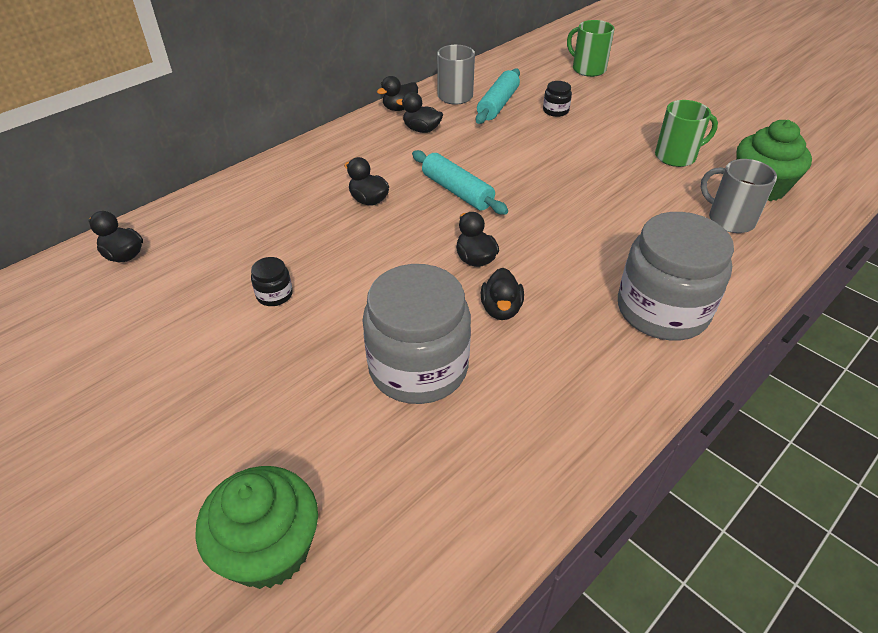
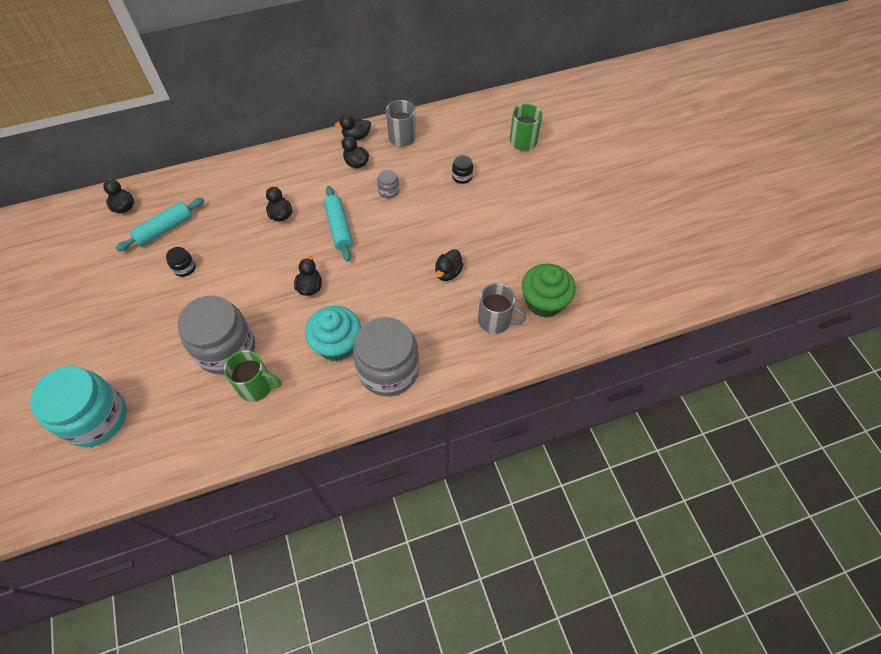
camera: 25 degrees right, 15 degrees up
(269, 549) = (96, 418): green cupcake -> turquoise jar
(485, 143) = (388, 191): none -> grey jar
(498, 104) = (426, 156): turquoise rolling pin -> turquoise rolling pin (164, 229)
(501, 309) = (297, 329): black duck -> black duck (448, 272)
(569, 306) = (337, 344): none -> turquoise cupcake
(676, 156) = (510, 252): green mug -> green mug (257, 386)
(729, 219) = (495, 320): grey mug -> grey mug turned 135 degrees clockwise

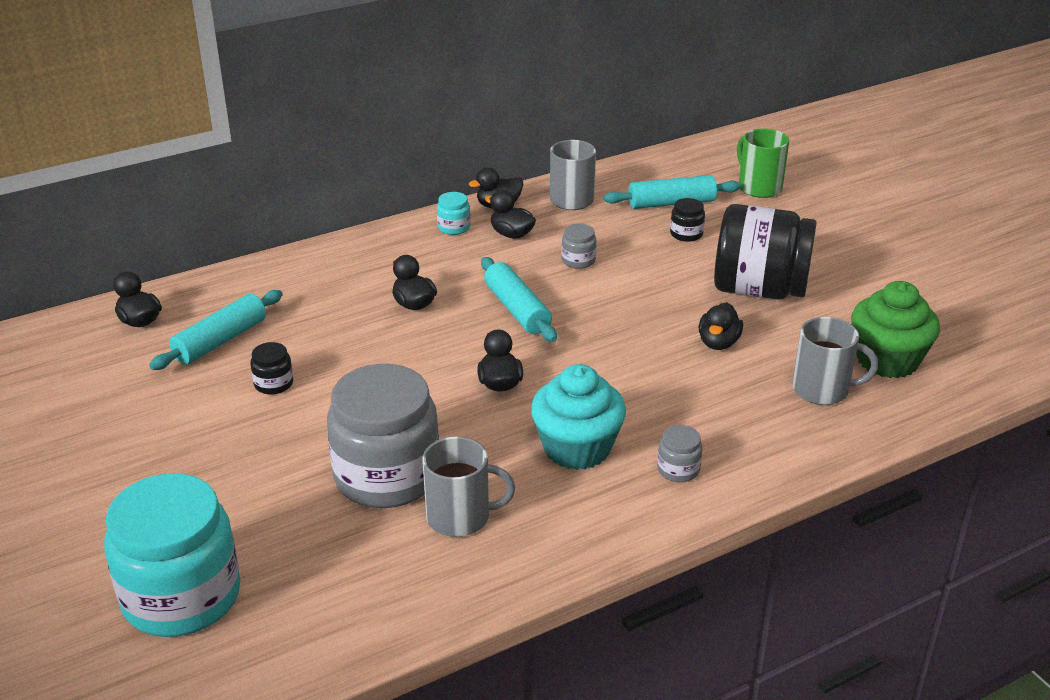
camera: 10 degrees left, 25 degrees down
(257, 386) = (460, 517): green mug -> grey mug
(324, 152) = (454, 227): none -> turquoise jar
(388, 370) = (678, 469): grey jar -> grey jar, size x0.41
(462, 148) = (671, 203): none -> turquoise rolling pin
(489, 231) = (759, 290): none -> black jar

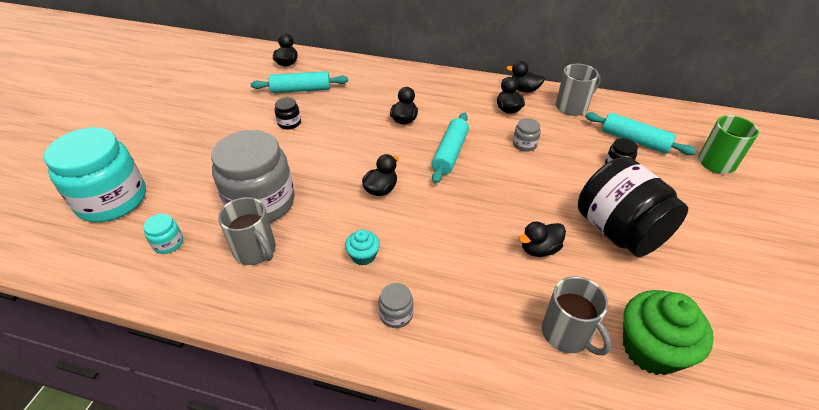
camera: 45 degrees right, 10 degrees up
(454, 227) = (483, 90): turquoise jar -> turquoise jar (168, 243)
(577, 448) = (363, 256): turquoise cupcake -> turquoise cupcake, size x0.50

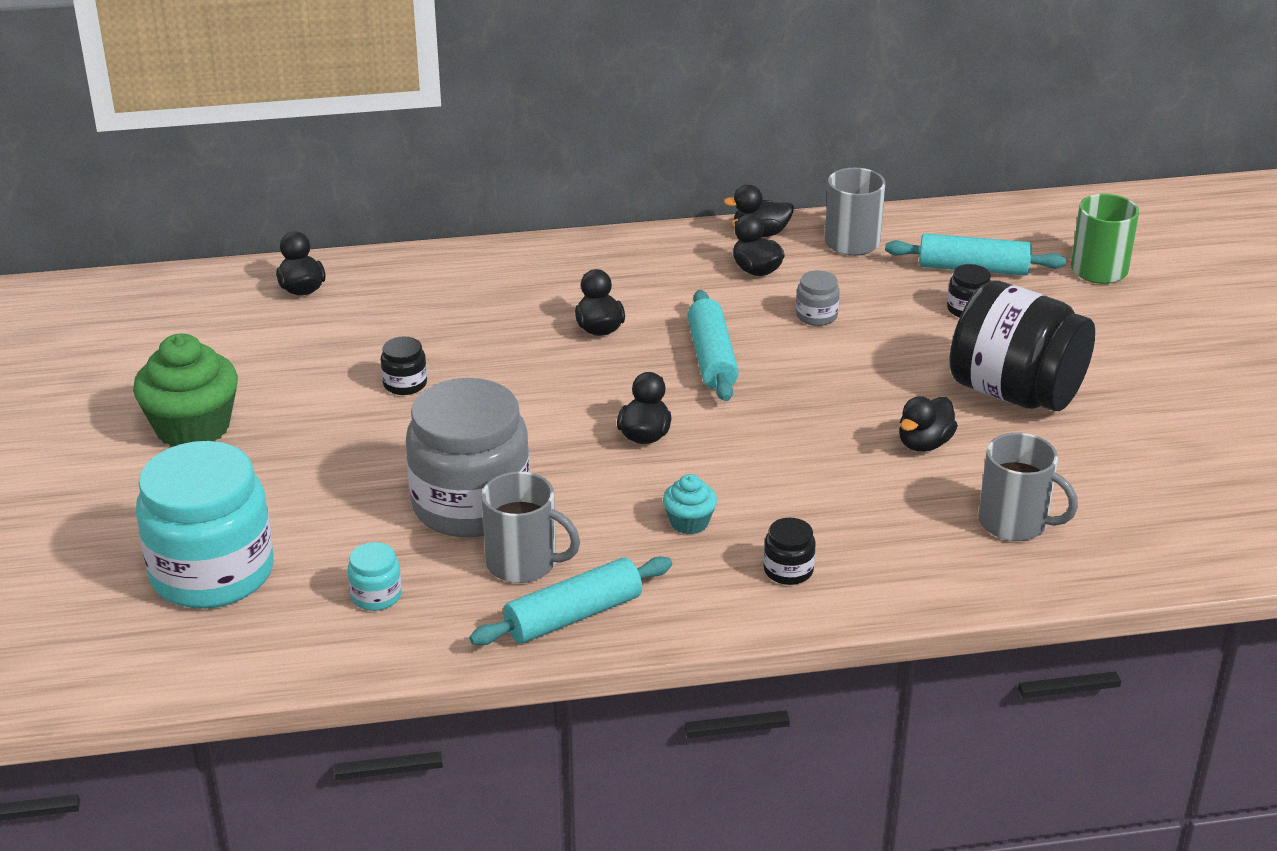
camera: 25 degrees left, 10 degrees down
(301, 90) = (373, 327): turquoise rolling pin -> turquoise rolling pin (573, 616)
(396, 314) = (788, 570): grey jar -> black jar
(651, 349) = (1119, 507): green cupcake -> green cupcake (193, 428)

